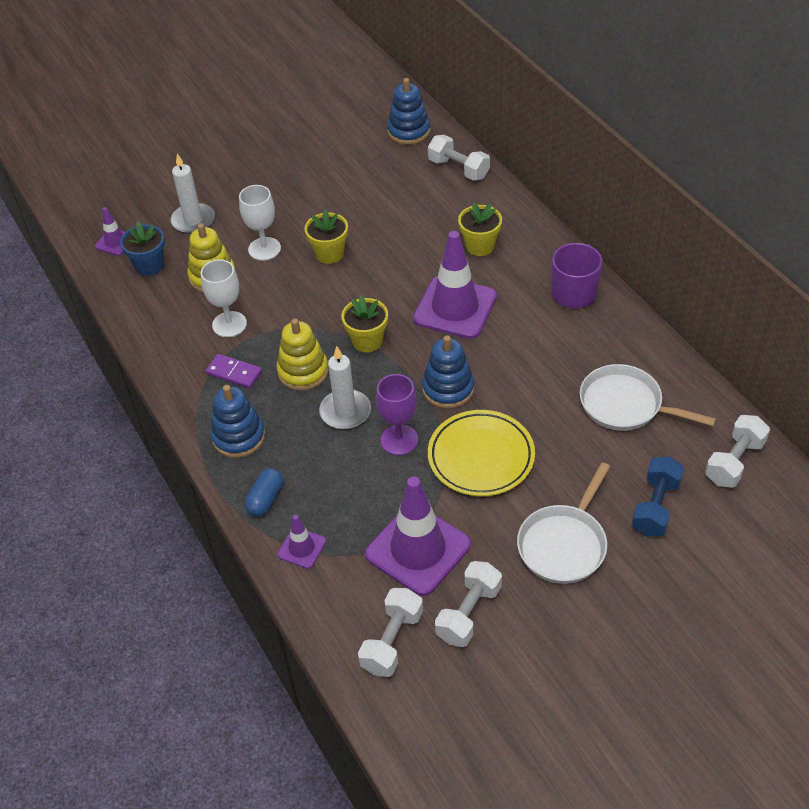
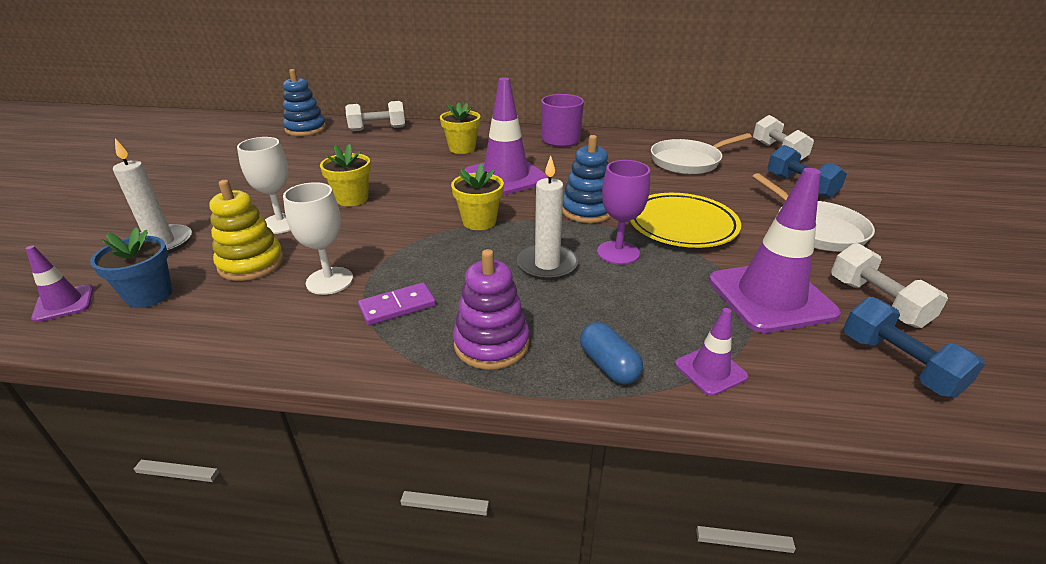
camera: 55 degrees left, 15 degrees down
(238, 437) = (491, 344): blue stacking toy -> purple stacking toy
(303, 371) = (463, 266): yellow stacking toy -> none
(392, 641) = (898, 364): white dumbbell -> blue dumbbell

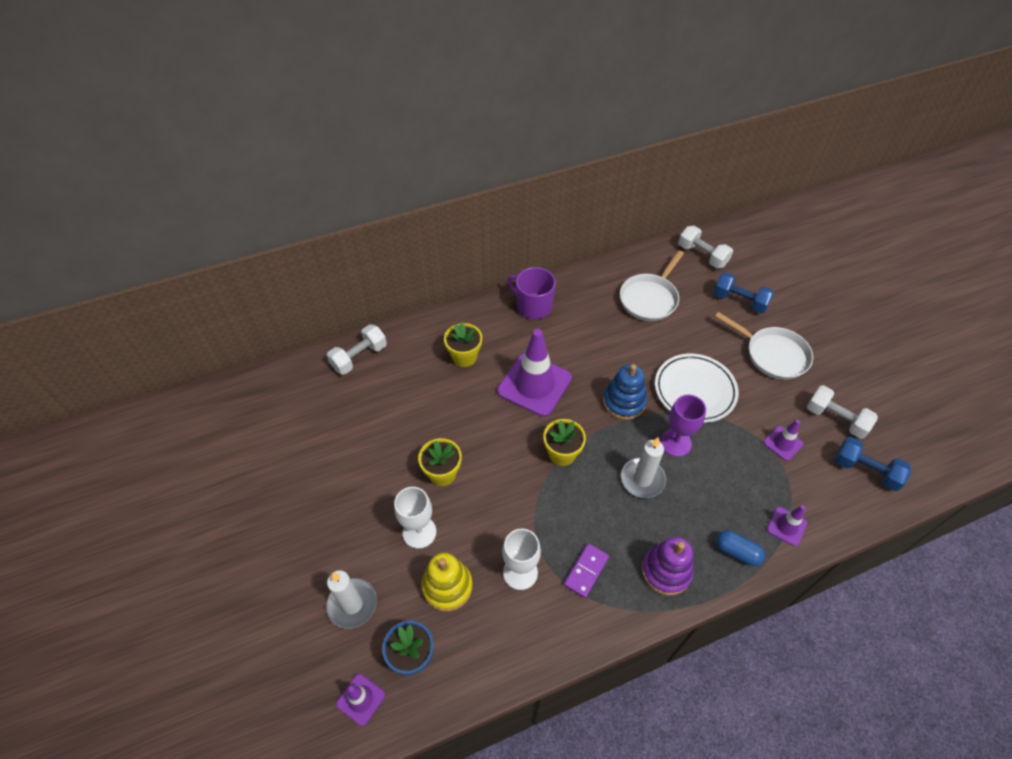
camera: 30 degrees left, 20 degrees up
(305, 129) = (289, 388): blue stacking toy -> none
(682, 226) = (694, 390): yellow plate -> white plate
(770, 297) = (783, 443): purple traffic cone -> purple traffic cone, size x0.48

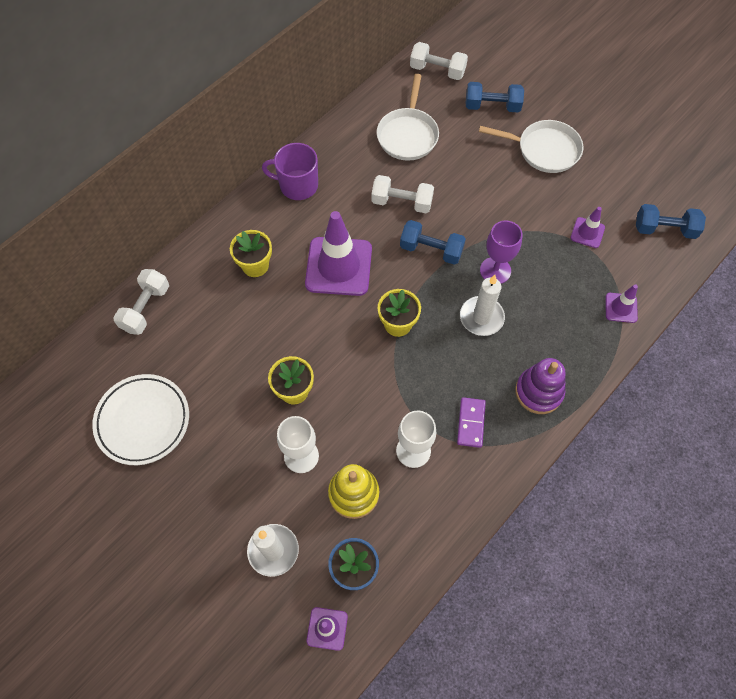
camera: 25 degrees left, 10 degrees up
(624, 402) = (431, 250): blue stacking toy -> blue dumbbell
(694, 390) = (490, 213): white plate -> white plate (143, 421)
(737, 551) = (590, 348): blue capsule -> none
(835, 419) = (622, 191): white dumbbell -> white dumbbell (402, 202)

